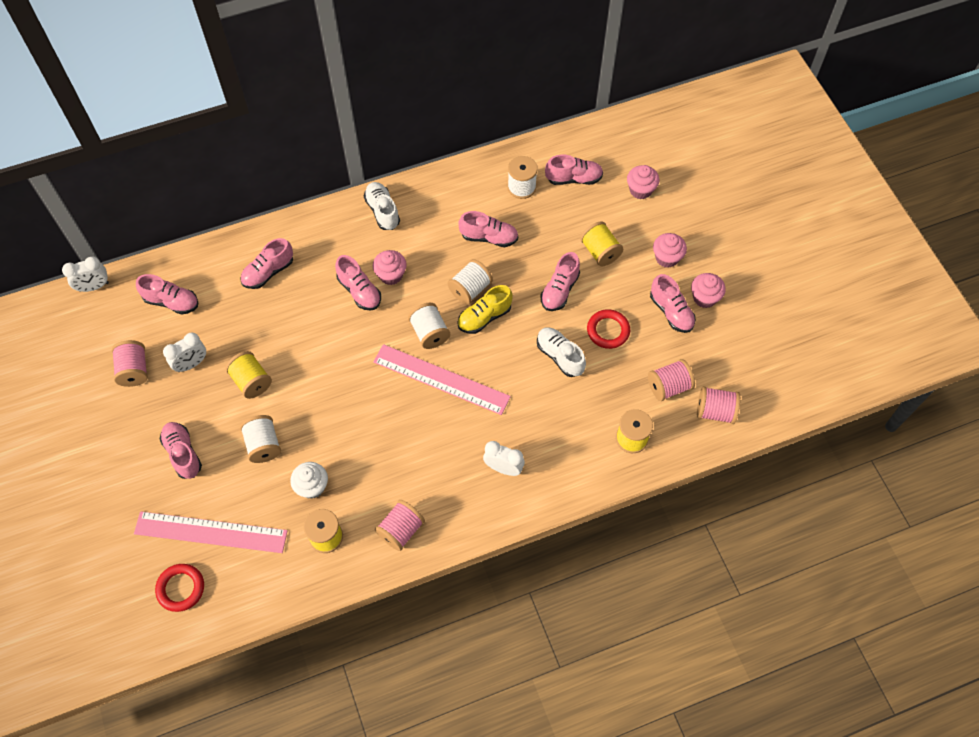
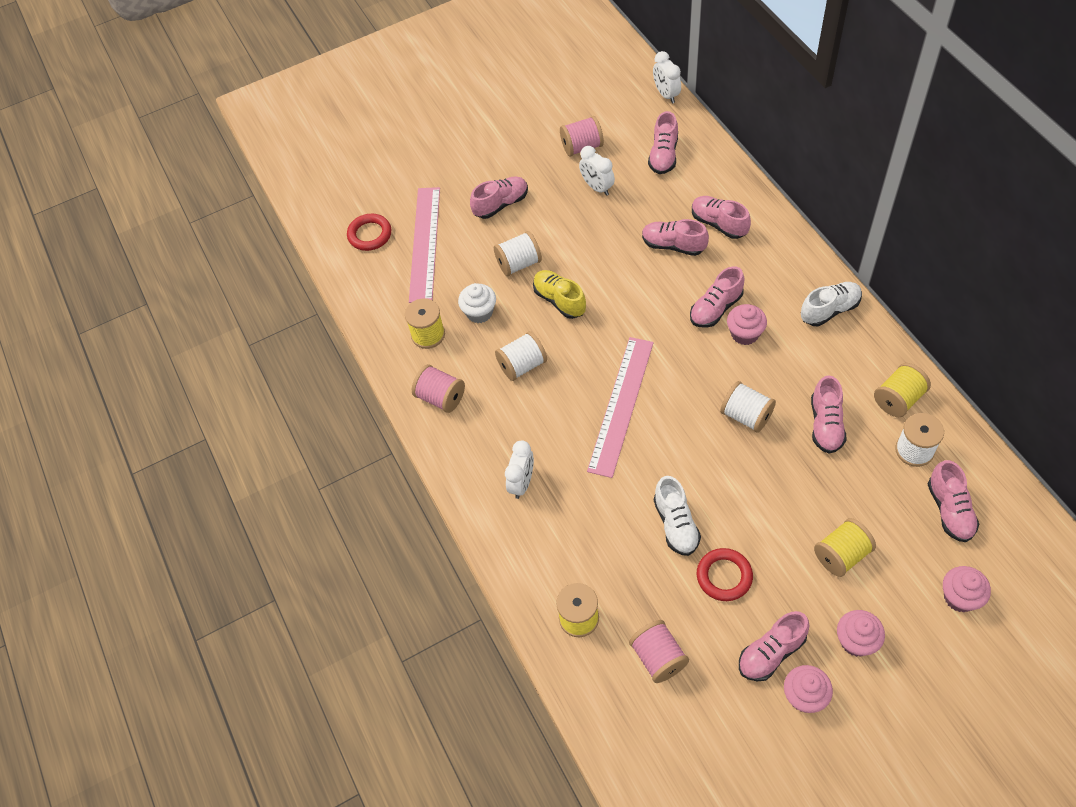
camera: 90 degrees right, 5 degrees down
(251, 381) = (587, 238): yellow spool -> yellow spool (898, 399)
(430, 333) = (678, 384): white spool -> white spool (522, 365)
(484, 317) = (711, 436): yellow shoe -> yellow shoe (559, 300)
(559, 290) = (769, 513): pink shoe -> pink shoe (673, 245)
(559, 356) = (676, 524): white shoe -> white shoe turned 120 degrees clockwise
(715, 411) = (633, 719): pink spool -> none

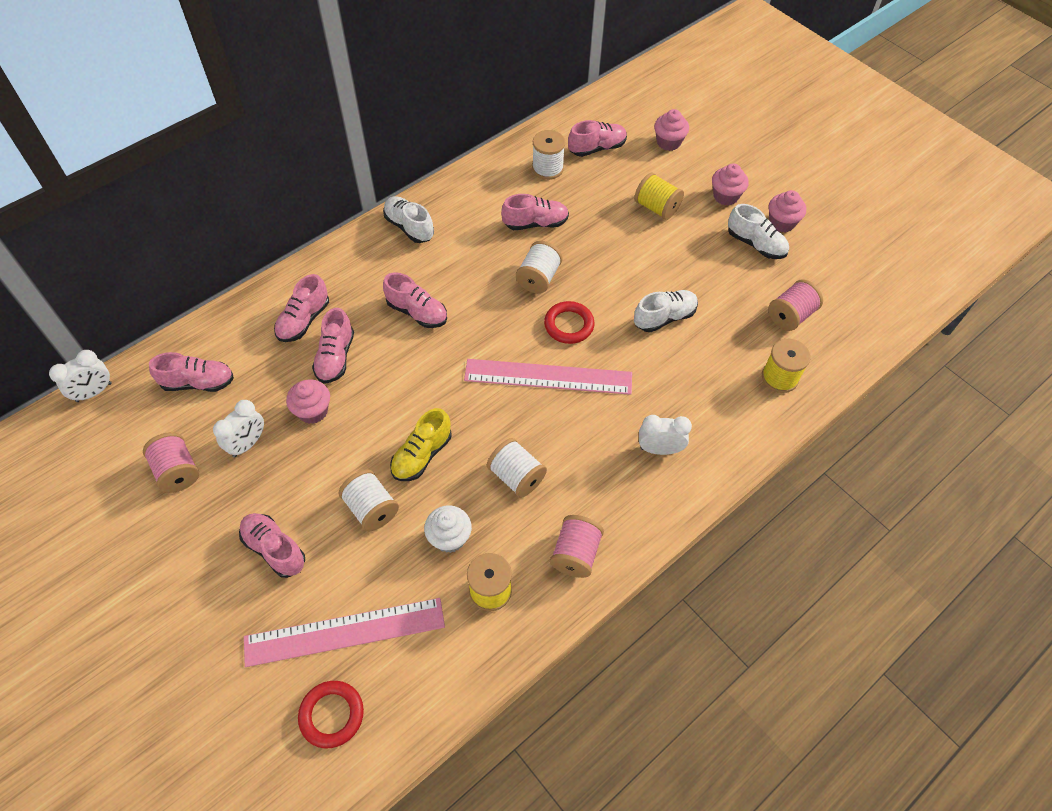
camera: 110 degrees left, 0 degrees up
(724, 576) = (702, 279): red ring -> red ring (569, 325)
(744, 334) = (445, 287): pink cupcake -> pink cupcake (313, 411)
(771, 653) = (756, 244): pink shoe -> white shoe
(898, 399) = (499, 179): yellow spool -> none

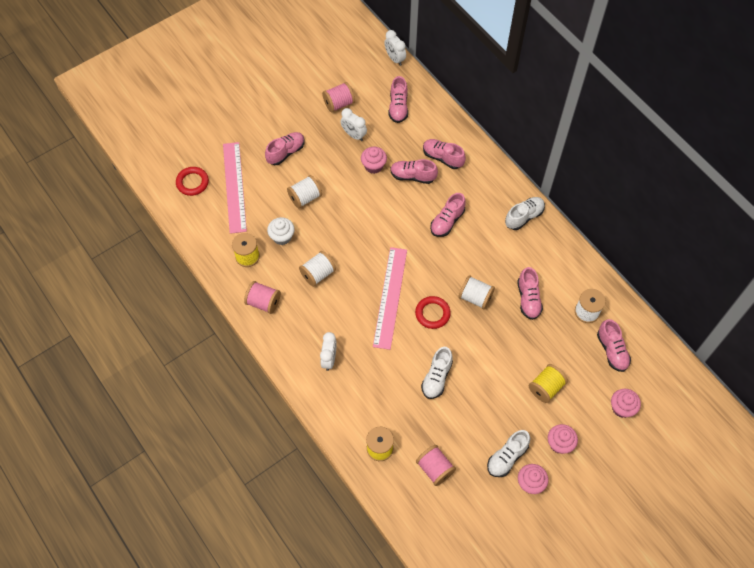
camera: 95 degrees right, 5 degrees up
(422, 455) = (338, 223): yellow shoe -> none
(664, 317) = (436, 378): white shoe -> white shoe turned 45 degrees clockwise

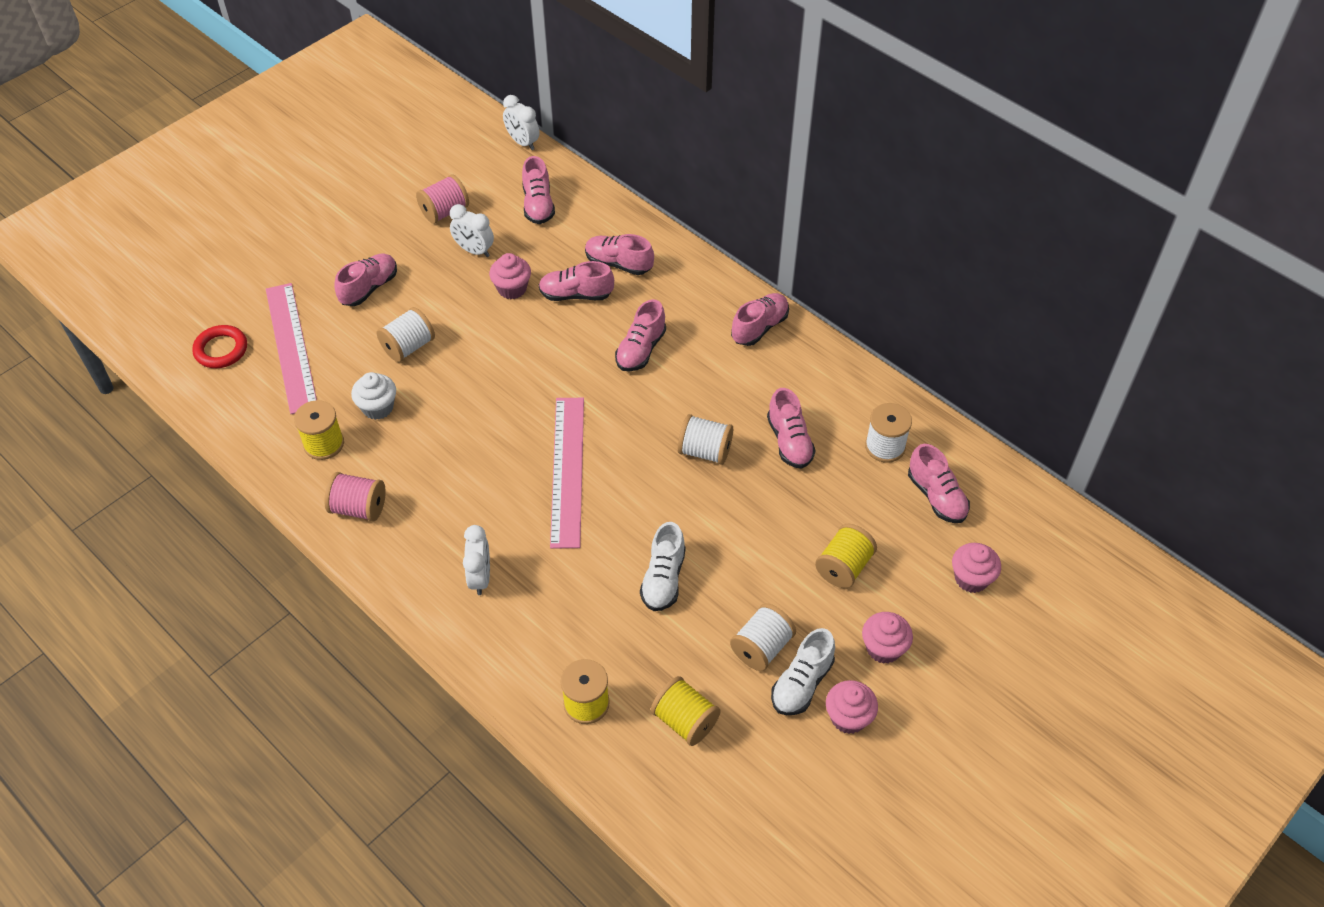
camera: 10 degrees left, 10 degrees down
(318, 274) = (444, 453): white spool -> white spool (762, 647)
(432, 313) = (640, 484): red ring -> none
(435, 469) = (685, 721): pink spool -> yellow spool
(524, 217) = (759, 327): white shoe -> pink shoe

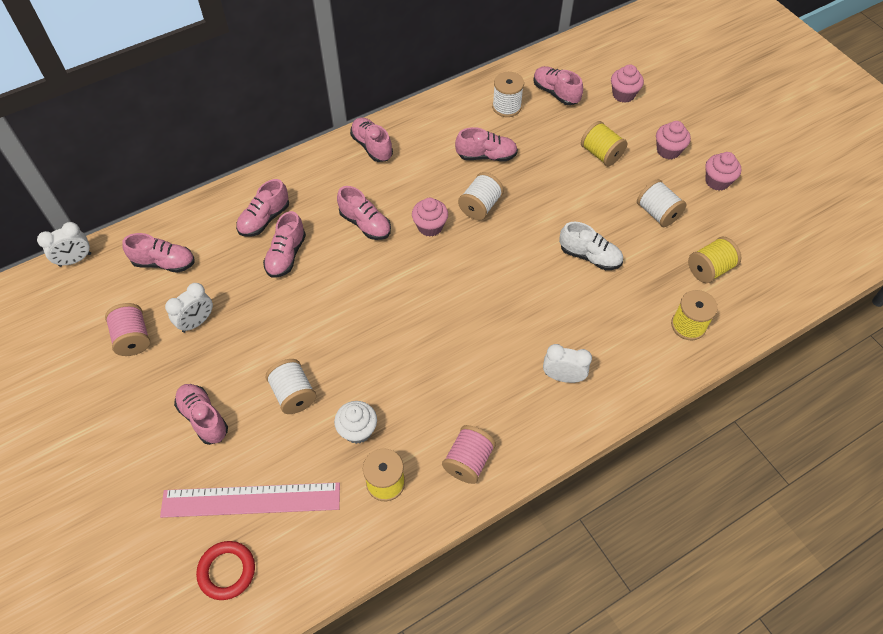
camera: 75 degrees left, 5 degrees up
(512, 289) = (258, 301): pink cupcake -> pink cupcake (430, 226)
(567, 470) = (472, 297): pink ruler -> none
(801, 683) = (688, 198): white shoe -> none
(936, 496) = (555, 93): pink shoe -> pink shoe turned 120 degrees counterclockwise

